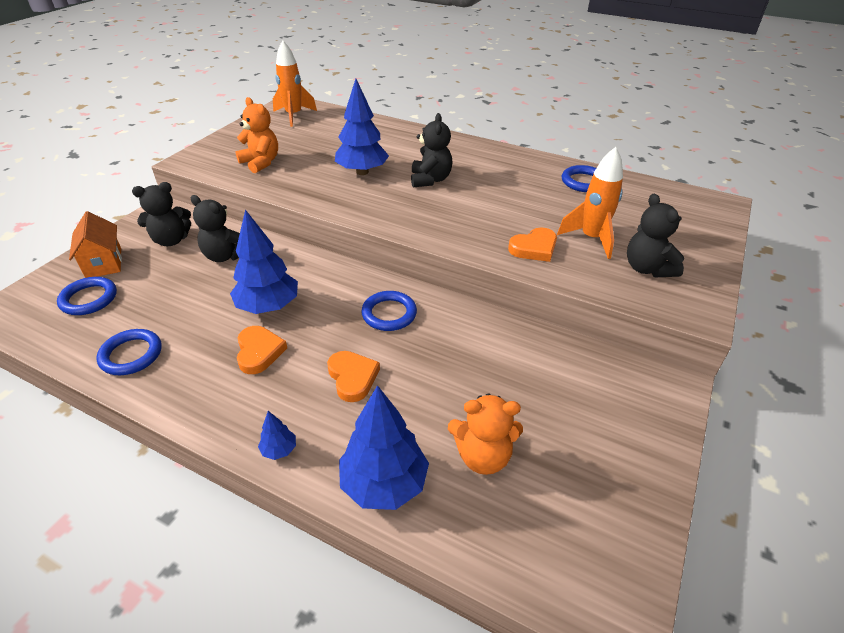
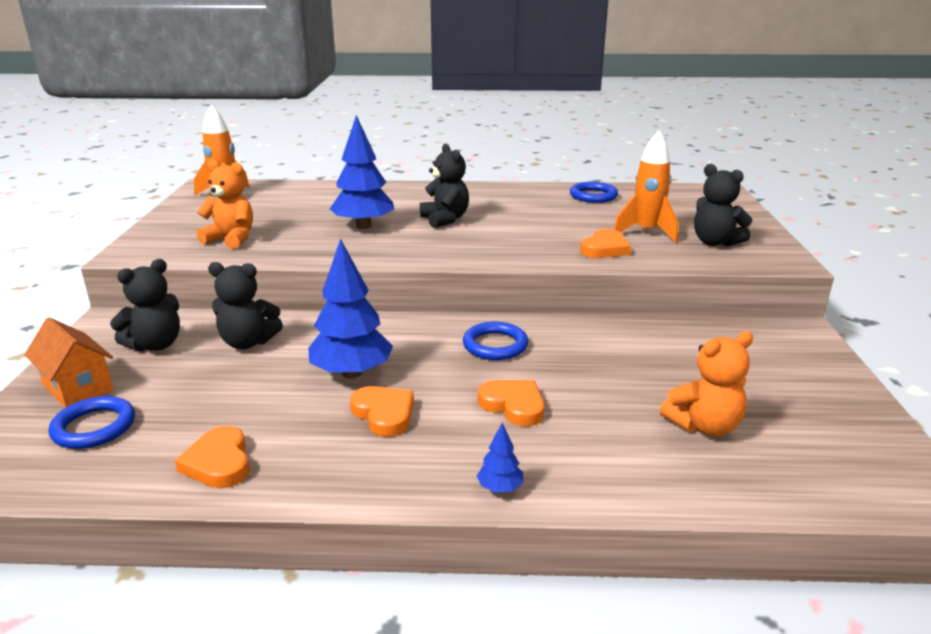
camera: 25 degrees left, 15 degrees down
(131, 355) = (218, 462): blue ring -> orange heart
(384, 483) = (638, 477): blue tree -> none

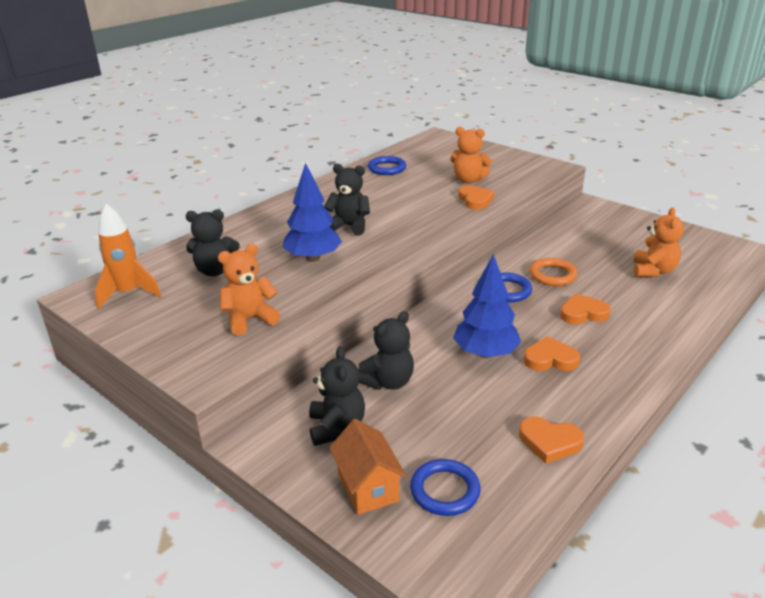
camera: 50 degrees left, 5 degrees up
(78, 388) = (367, 487): orange house -> orange house turned 75 degrees clockwise
(500, 488) = (660, 350): blue tree -> none
(573, 360) = (552, 275): none -> orange ring
(646, 232) = (468, 180): orange rocket -> orange teddy bear
(715, 242) = (508, 170): black teddy bear -> black teddy bear (215, 271)

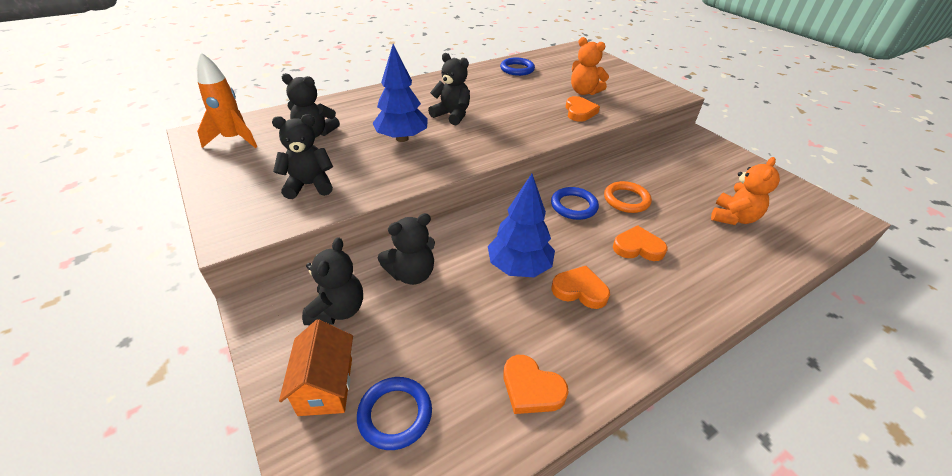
camera: 15 degrees right, 10 degrees up
(249, 319) = (309, 185): orange teddy bear -> black teddy bear

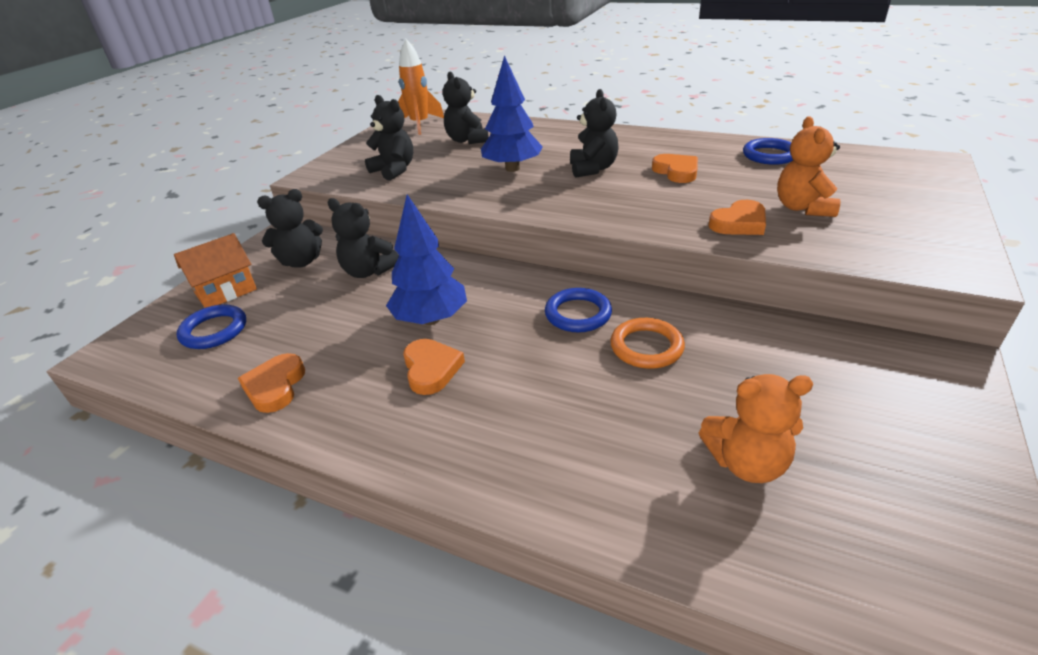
camera: 60 degrees right, 5 degrees down
(638, 247) = (553, 387): orange heart -> orange heart (676, 171)

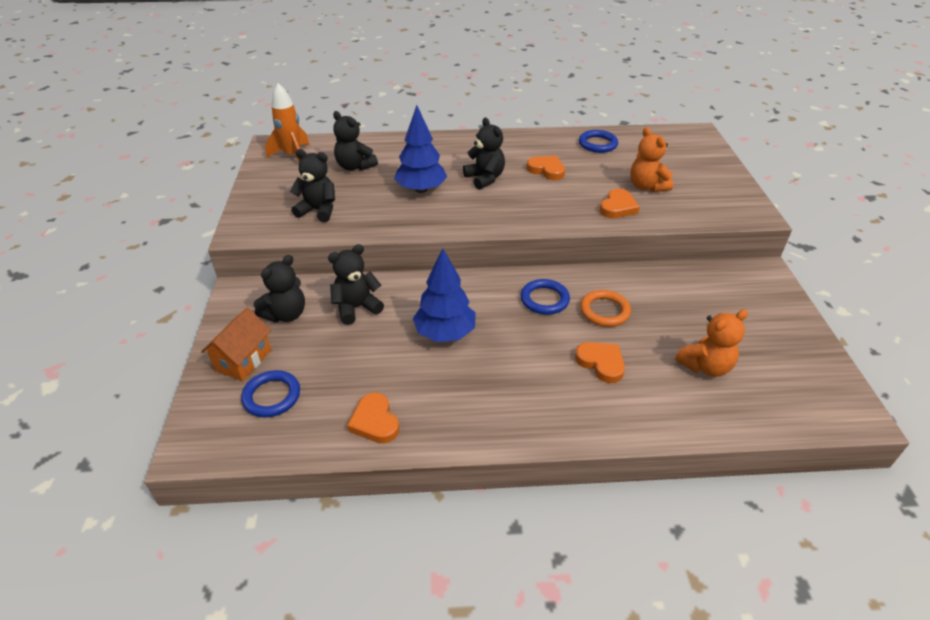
camera: 30 degrees left, 5 degrees up
(368, 271) = (356, 308): black teddy bear -> black teddy bear turned 150 degrees clockwise
(431, 369) = (479, 370): orange heart -> orange heart (601, 363)

